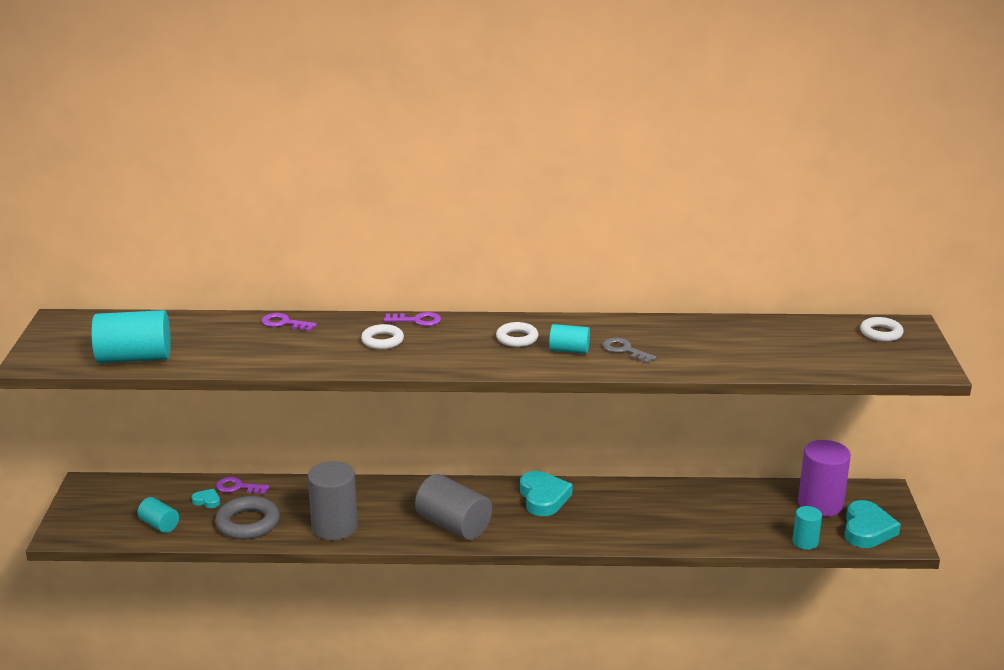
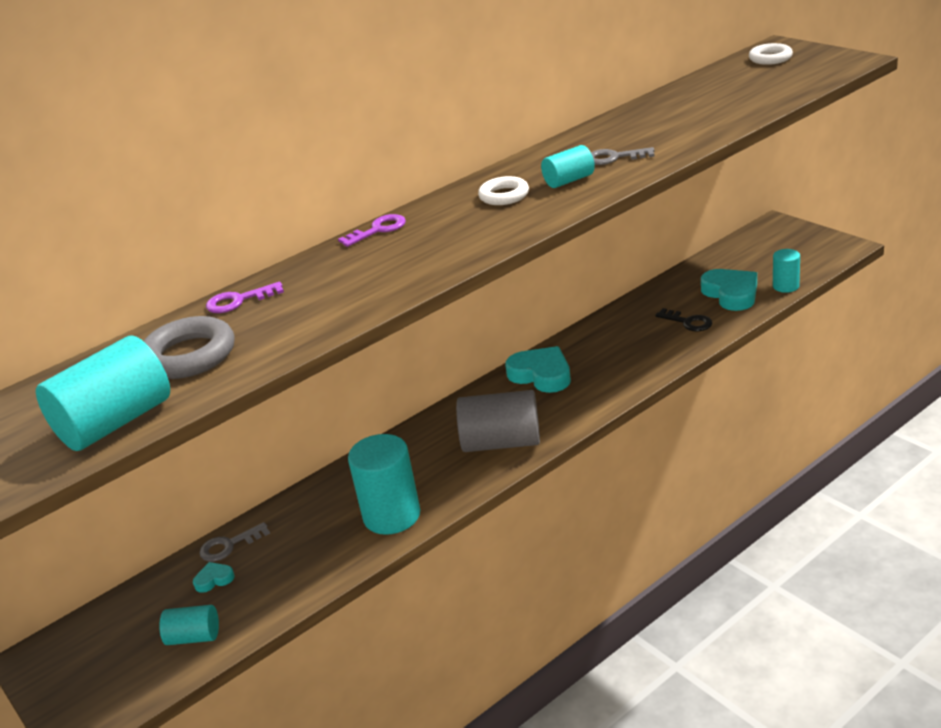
camera: 35 degrees left, 5 degrees up
(238, 487) = (229, 546): purple key -> grey key
(248, 523) = (294, 570): grey ring -> grey ring (189, 356)
(334, 527) = (392, 515): grey cylinder -> turquoise cylinder
(382, 341) = (378, 261): white ring -> none
(692, 524) = (688, 322): none -> black key
(820, 504) = (750, 256): purple cylinder -> none
(867, 530) = (809, 254): turquoise heart -> turquoise heart (731, 293)

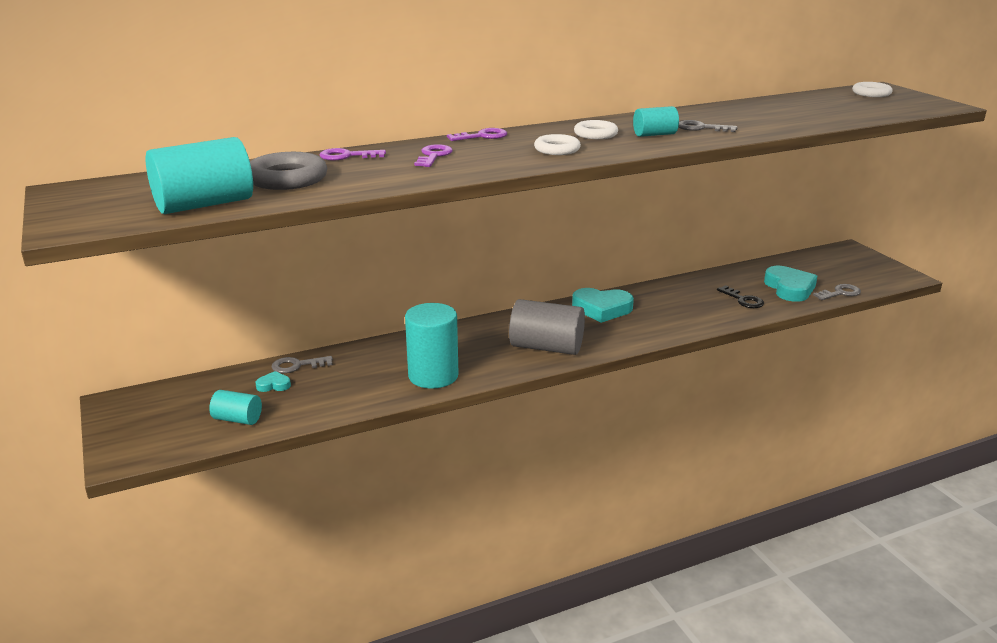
camera: 10 degrees right, 5 degrees down
(339, 275) = (433, 156): none -> purple key
(473, 231) = (557, 149): none -> white ring
(541, 375) = (602, 309): turquoise heart -> turquoise heart turned 135 degrees clockwise
(786, 286) = (840, 293): turquoise cylinder -> grey key

